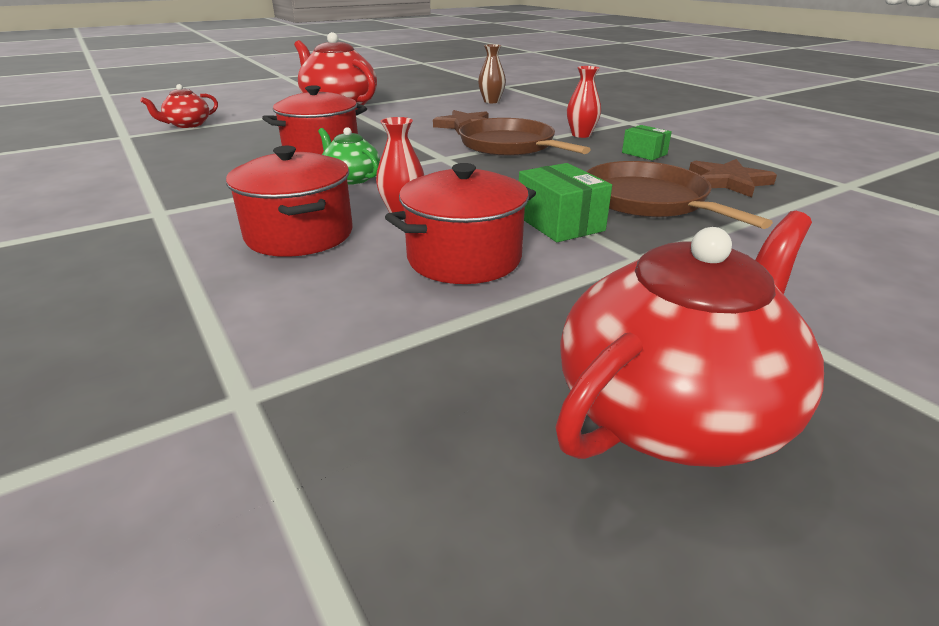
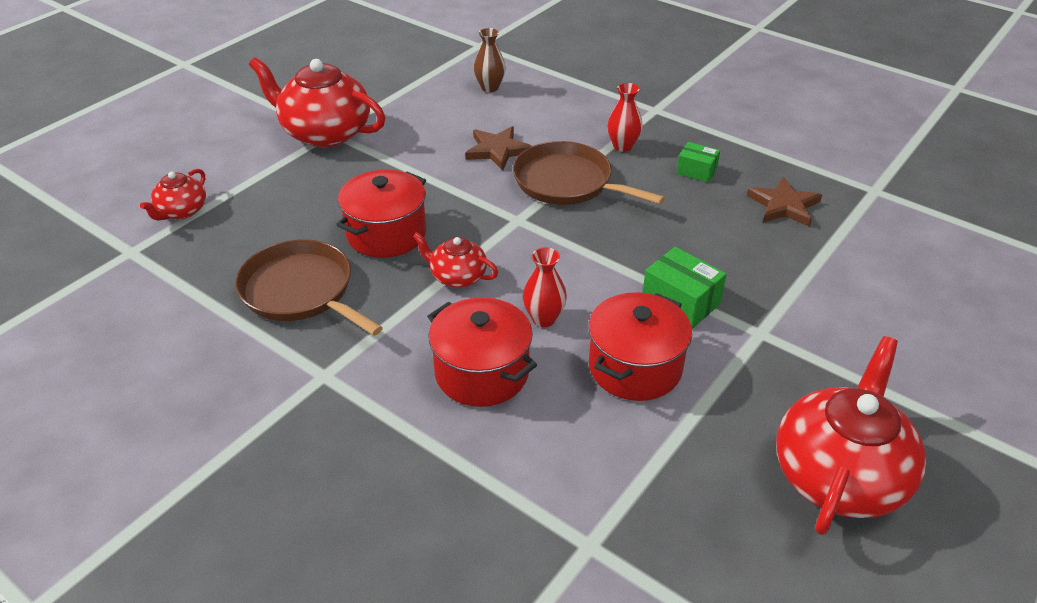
camera: 20 degrees left, 10 degrees up
(351, 178) = (457, 276): green teapot -> red teapot
(649, 201) = (734, 251): brown pan -> brown pan (301, 291)

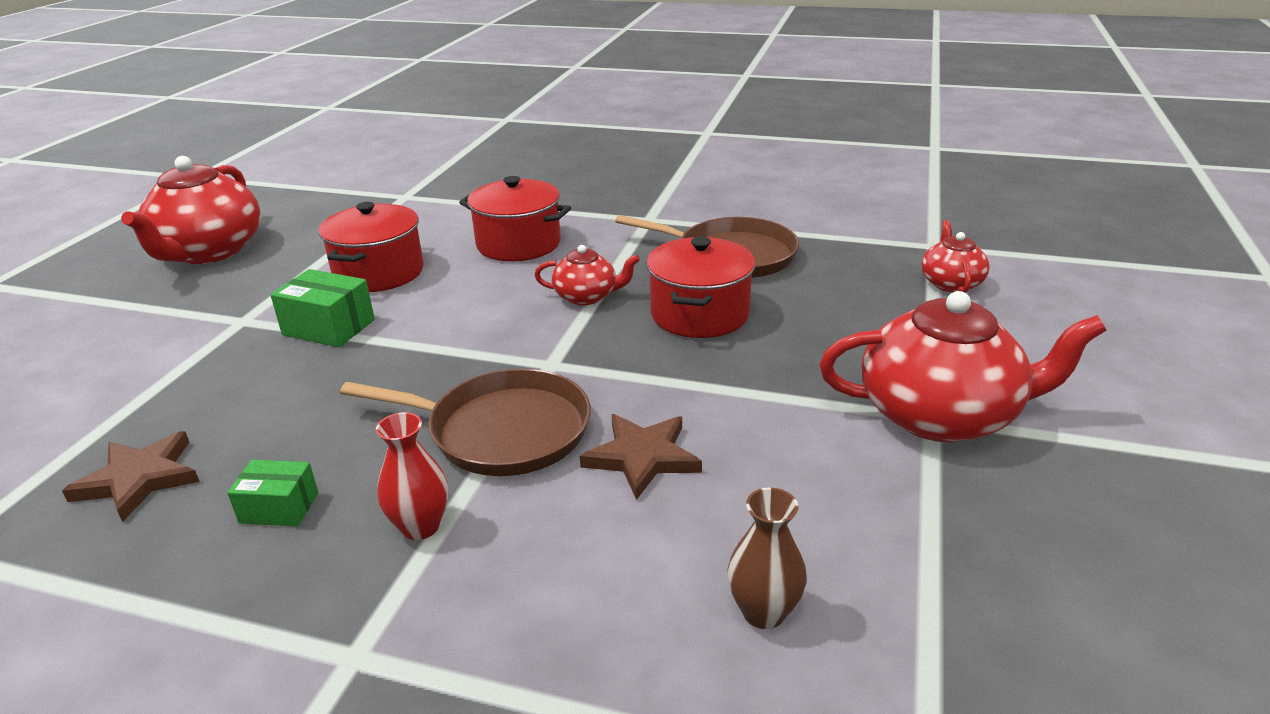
camera: 160 degrees right, 10 degrees down
(544, 318) = (477, 285): red vase -> none

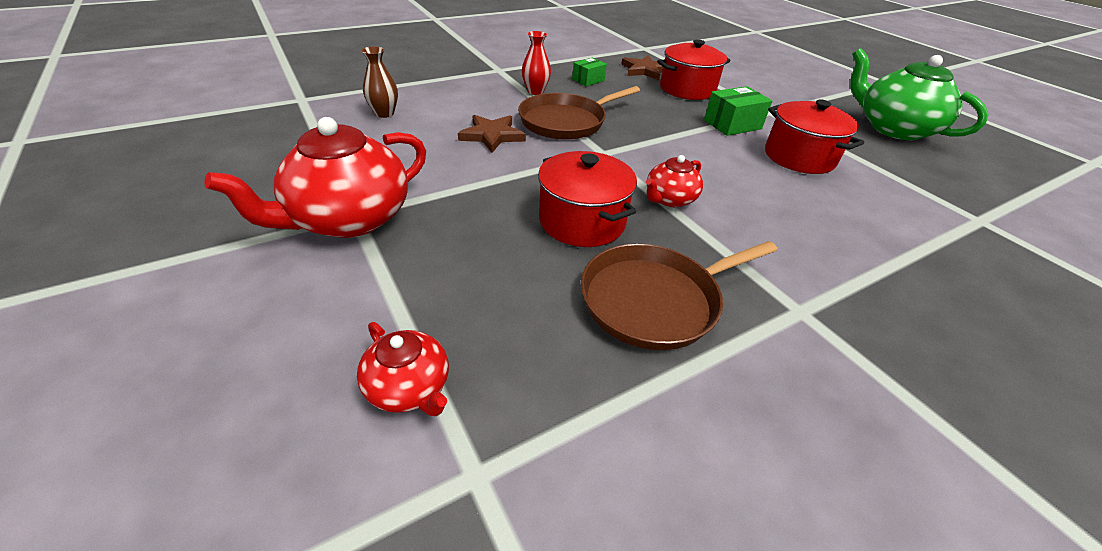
camera: 130 degrees right, 10 degrees up
(209, 252) = (893, 128): red teapot -> green teapot
(518, 244) = (801, 218): red pot -> red pot (687, 89)

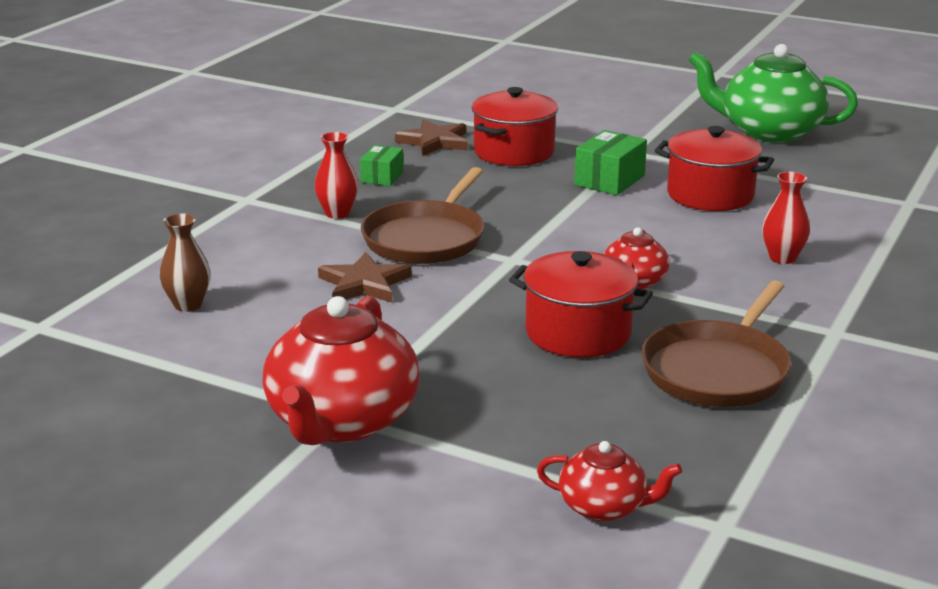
camera: 30 degrees left, 15 degrees down
(813, 225) = (782, 258): none -> red vase

